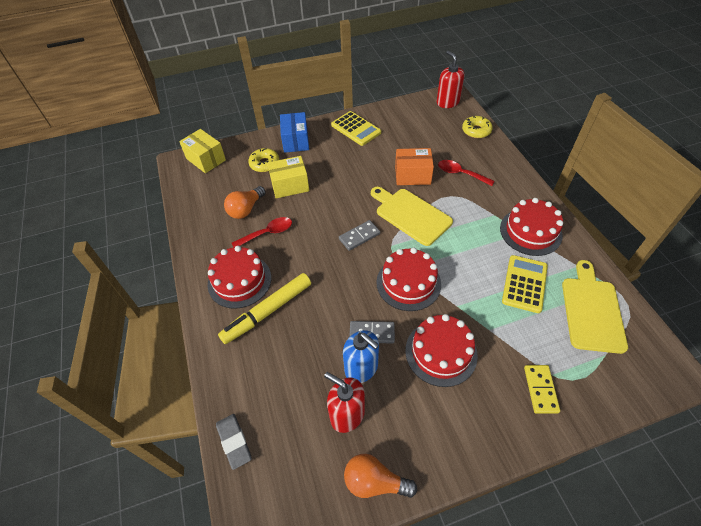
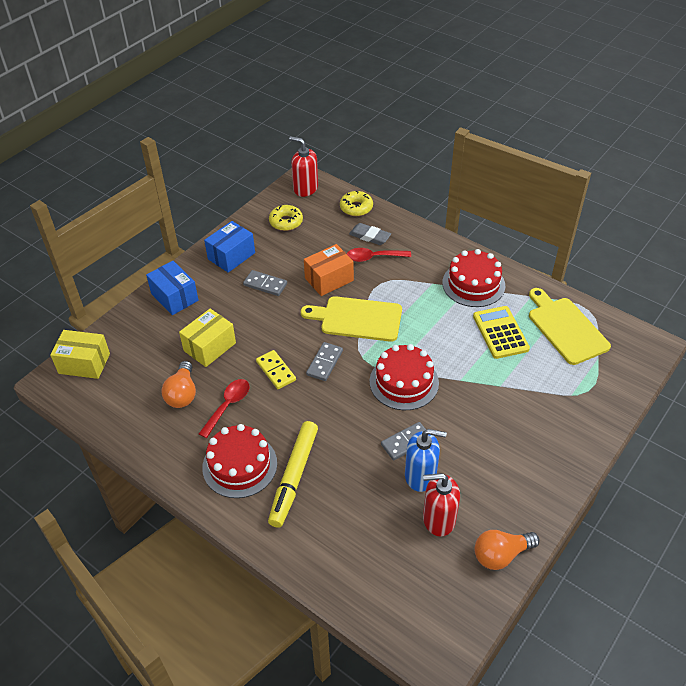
camera: 35 degrees left, 5 degrees down
(234, 442) = (360, 600): grey eraser -> grey eraser (370, 236)
(264, 164) = (160, 337): yellow donut -> yellow donut (286, 222)
(356, 129) = (231, 256): yellow calculator -> blue box
(363, 159) = (265, 284): none -> grey domino
(441, 352) = (476, 426): red cake -> none
(540, 389) = (571, 411): yellow domino -> yellow domino (276, 371)

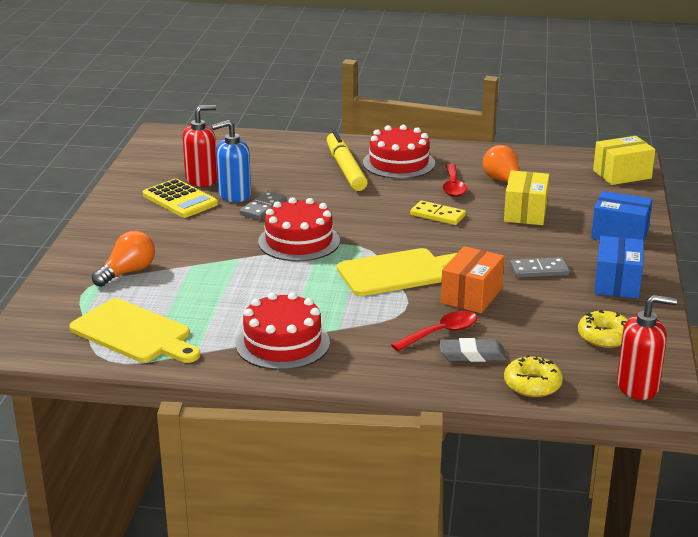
camera: 150 degrees right, 20 degrees down
(324, 363) = (395, 232): grey domino -> none
(500, 332) = (216, 306): yellow calculator -> yellow calculator (180, 200)
(501, 555) = (137, 177): orange light bulb -> orange light bulb (127, 272)

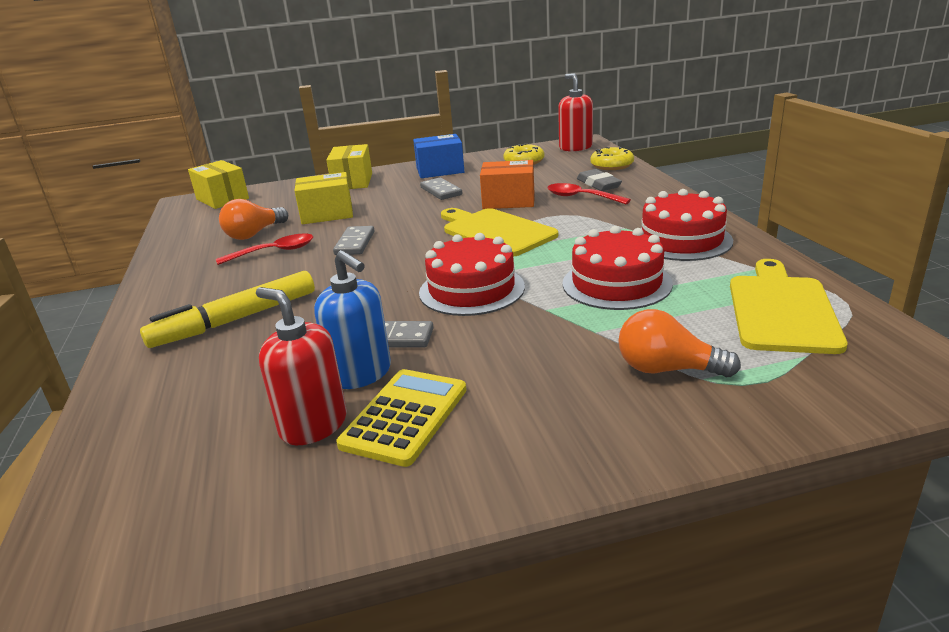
camera: 110 degrees left, 0 degrees up
(399, 163) = (209, 293): red cake -> red cake (616, 283)
(437, 215) = (355, 243): yellow domino -> grey domino
(619, 234) = (352, 182): blue box -> yellow box

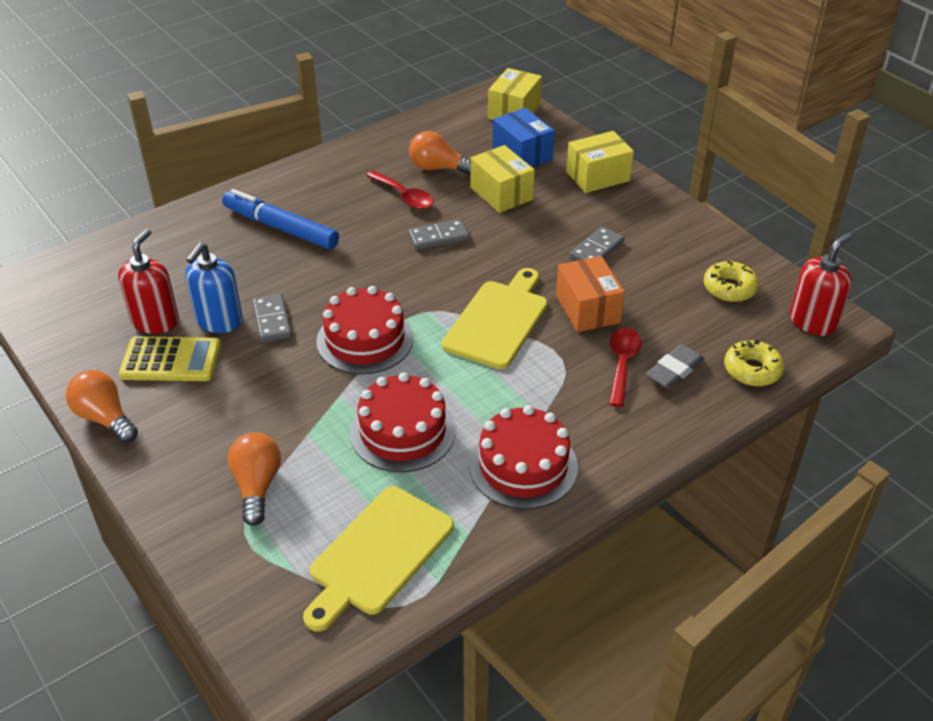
camera: 65 degrees right, 15 degrees up
(235, 320) = (280, 228): yellow marker -> blue marker
(440, 170) = (664, 228): blue box -> blue box (522, 154)
(484, 487) = (105, 418): none -> orange light bulb
(781, 310) = (378, 554): yellow cutting board -> yellow cutting board turned 135 degrees clockwise

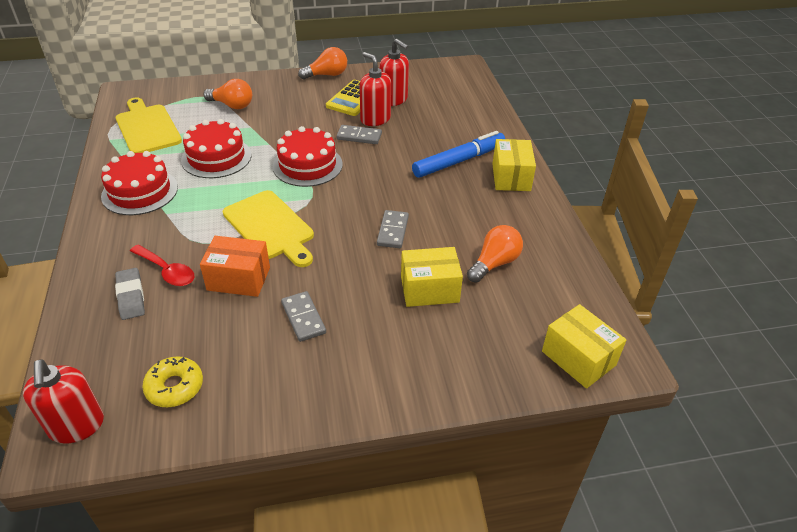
camera: 115 degrees right, 0 degrees up
(219, 321) = (375, 119): blue soap dispenser -> red soap dispenser
(404, 196) = (462, 230): red spoon -> none
(522, 154) = (489, 330): blue box -> none
(598, 176) = (414, 374): yellow box -> yellow box (511, 177)
(752, 370) = (80, 344): yellow donut -> none

